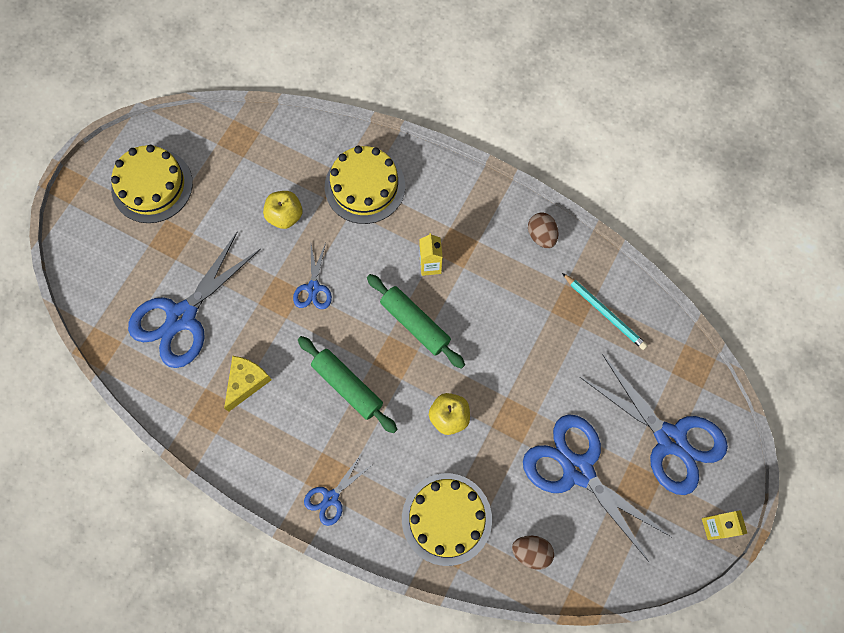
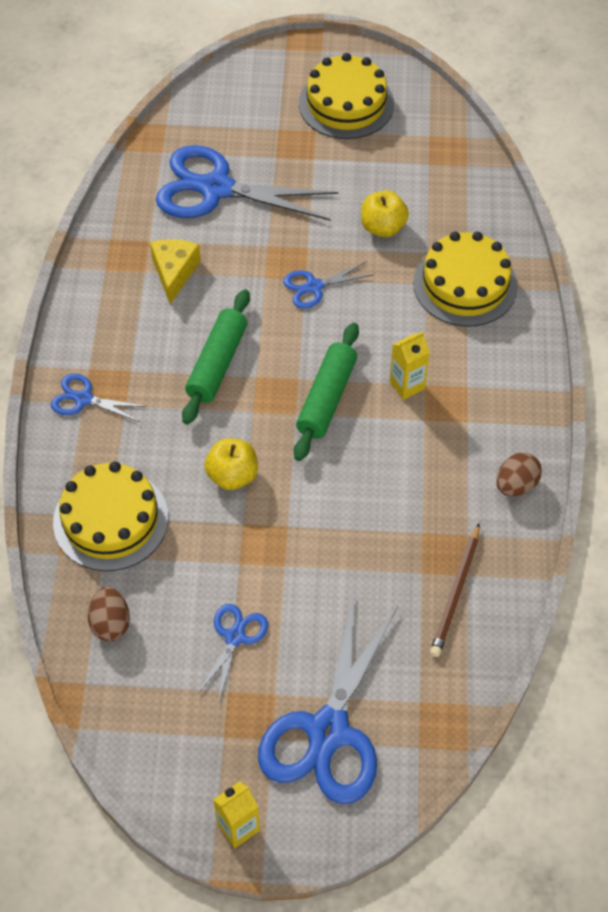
camera: 65 degrees right, 15 degrees down
(246, 382) = (174, 272): yellow cheese -> yellow cheese turned 90 degrees counterclockwise
(577, 470) = (235, 637): blue scissors -> blue scissors, size x0.48
(605, 312) = (456, 593): turquoise pencil -> brown pencil

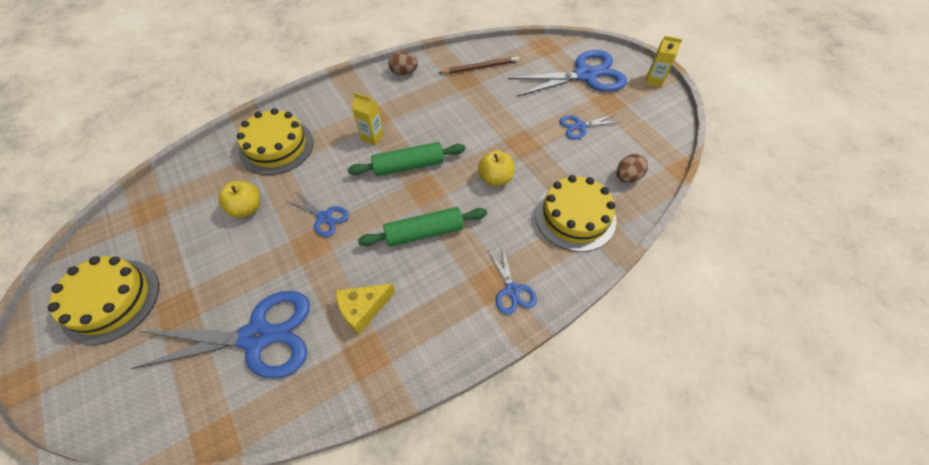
camera: 125 degrees left, 0 degrees up
(216, 189) = (257, 336): blue scissors -> blue scissors turned 75 degrees counterclockwise

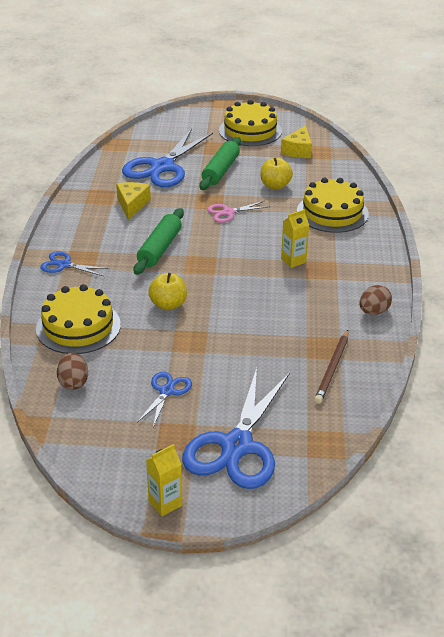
camera: 125 degrees right, 20 degrees down
(152, 227) = (298, 150): none -> yellow cheese
(324, 217) = (228, 212): blue scissors -> pink scissors
(408, 166) = (236, 266): green rolling pin -> green rolling pin (220, 170)

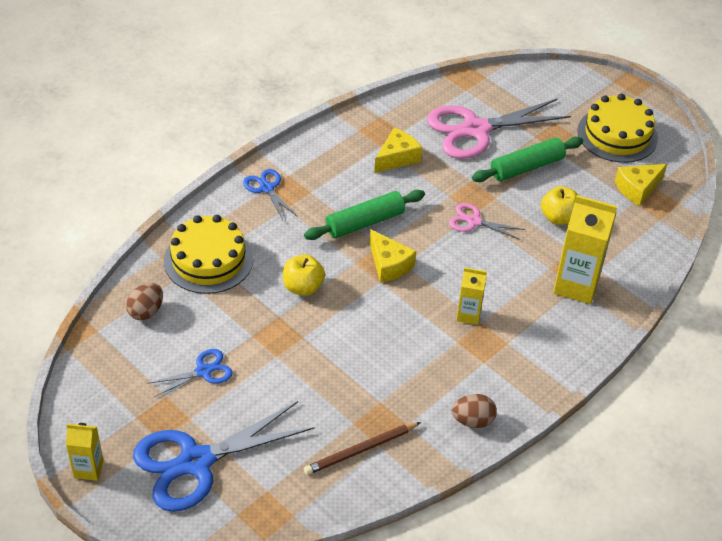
camera: 40 degrees right, 10 degrees up
(162, 167) = (475, 130): blue scissors -> pink scissors
(207, 262) = (389, 264): none -> yellow cheese
(332, 212) = (576, 285): yellow cake -> yellow carton

